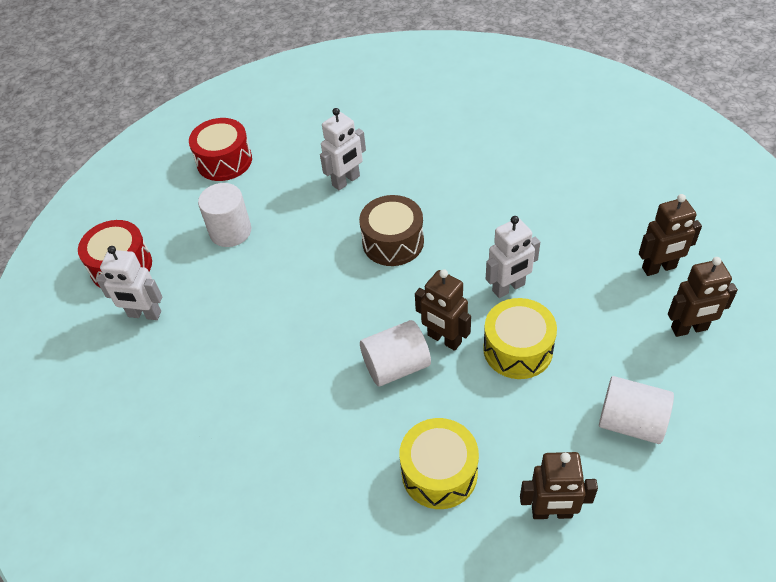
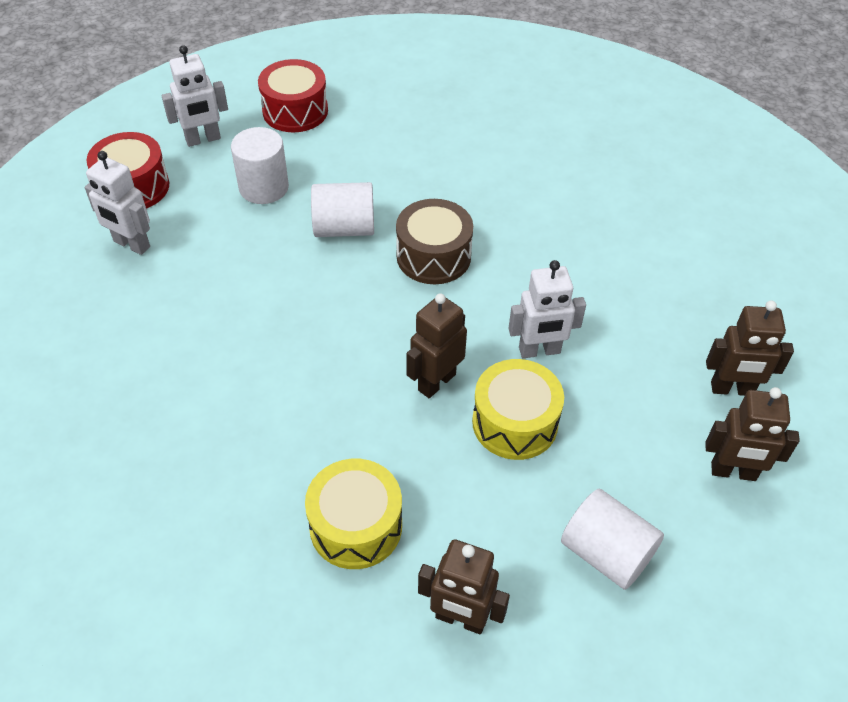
camera: 15 degrees right, 0 degrees up
(346, 181) = (416, 173): white robot -> white robot (203, 139)
(396, 366) = (368, 392): white cylinder -> white cylinder (344, 228)
(444, 339) = (436, 382): brown robot -> brown robot turned 75 degrees clockwise

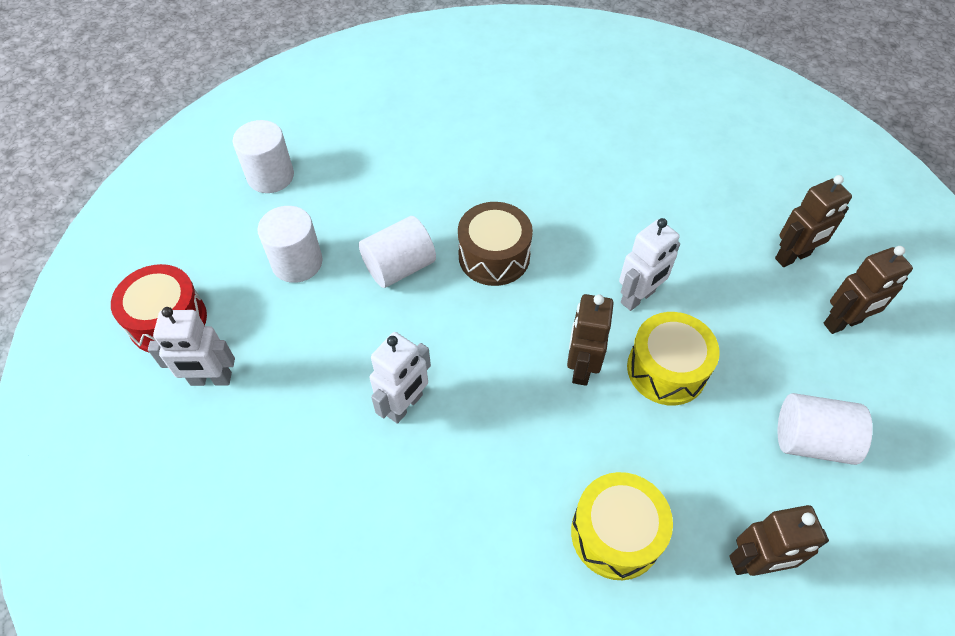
camera: 30 degrees left, 5 degrees up
(203, 139) = (202, 242): white robot -> white robot (405, 405)
(295, 111) = (270, 176): red drum -> white cylinder

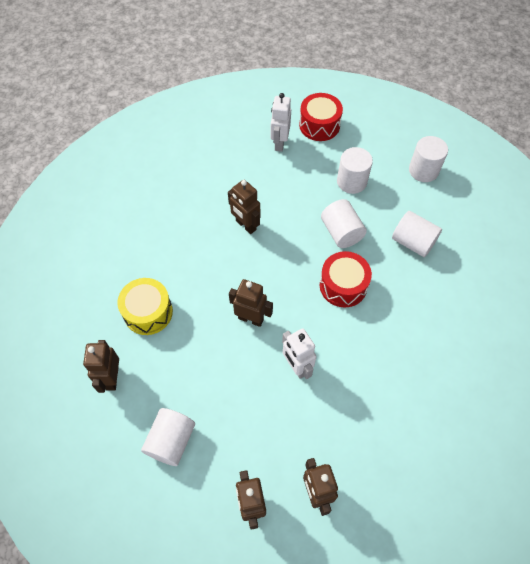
camera: 100 degrees right, 5 degrees up
(404, 183) = (413, 242): none -> white cylinder
(405, 405) = (245, 225): white robot -> brown robot
(494, 256) = (343, 285): brown drum -> red drum
(666, 369) = (239, 368): yellow drum -> none

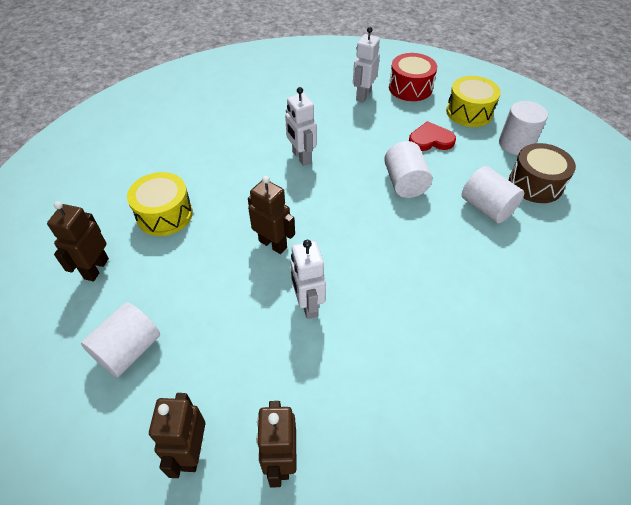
camera: 15 degrees right, 10 degrees down
(245, 225) = (301, 157): brown robot -> white robot
(343, 285) = (391, 234): red drum -> none
(351, 181) = (430, 140): white cylinder -> red heart
(377, 143) = (469, 112): none -> yellow drum
(446, 209) = (535, 184): none -> brown drum

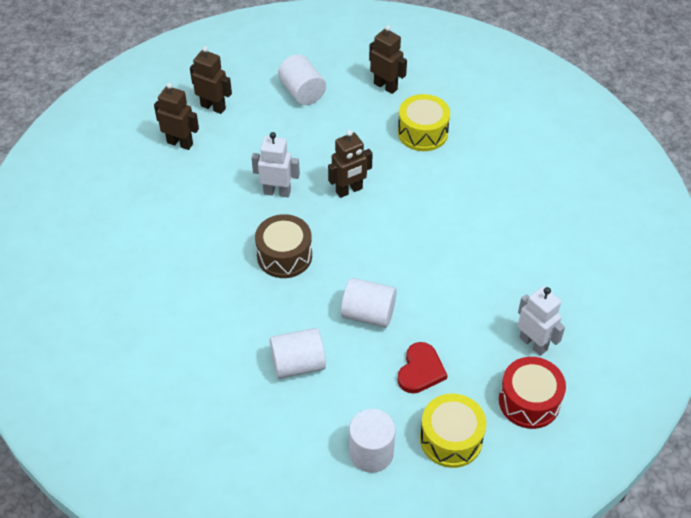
camera: 115 degrees right, 0 degrees up
(301, 157) = (449, 246): white robot -> none
(535, 184) = (303, 429): brown drum -> brown drum (284, 256)

